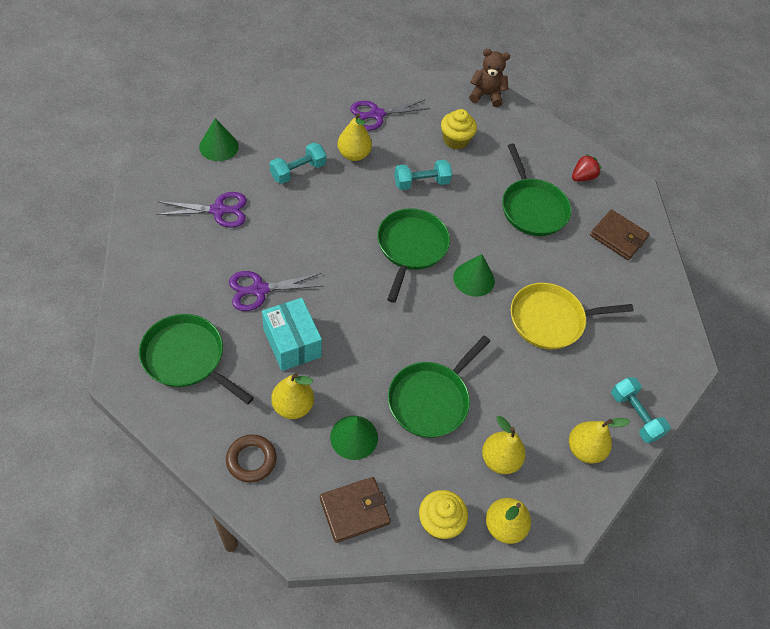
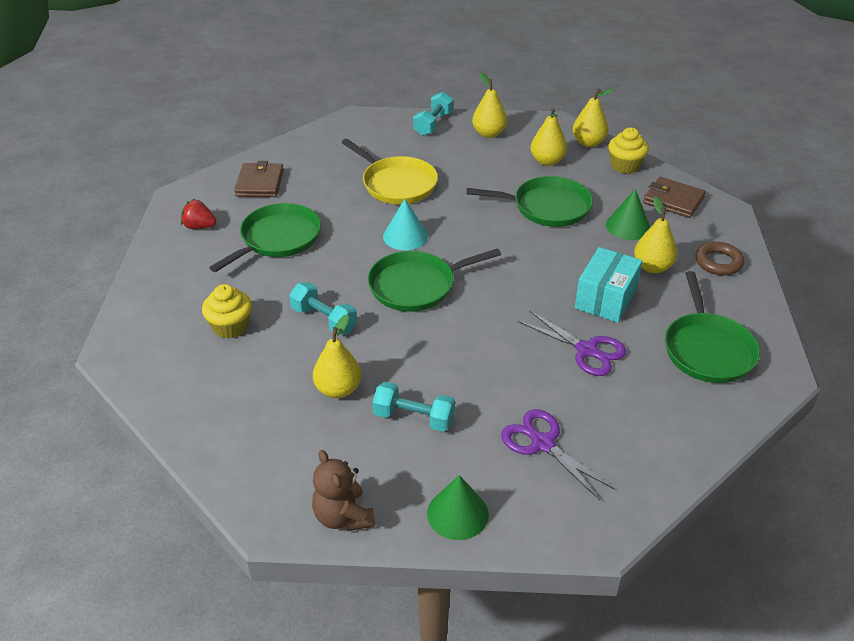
camera: 120 degrees left, 15 degrees down
(377, 114) = (250, 407): purple scissors -> none
(474, 279) = (405, 236): green cone -> turquoise cone
(486, 95) = (125, 339): brown teddy bear -> brown teddy bear (343, 516)

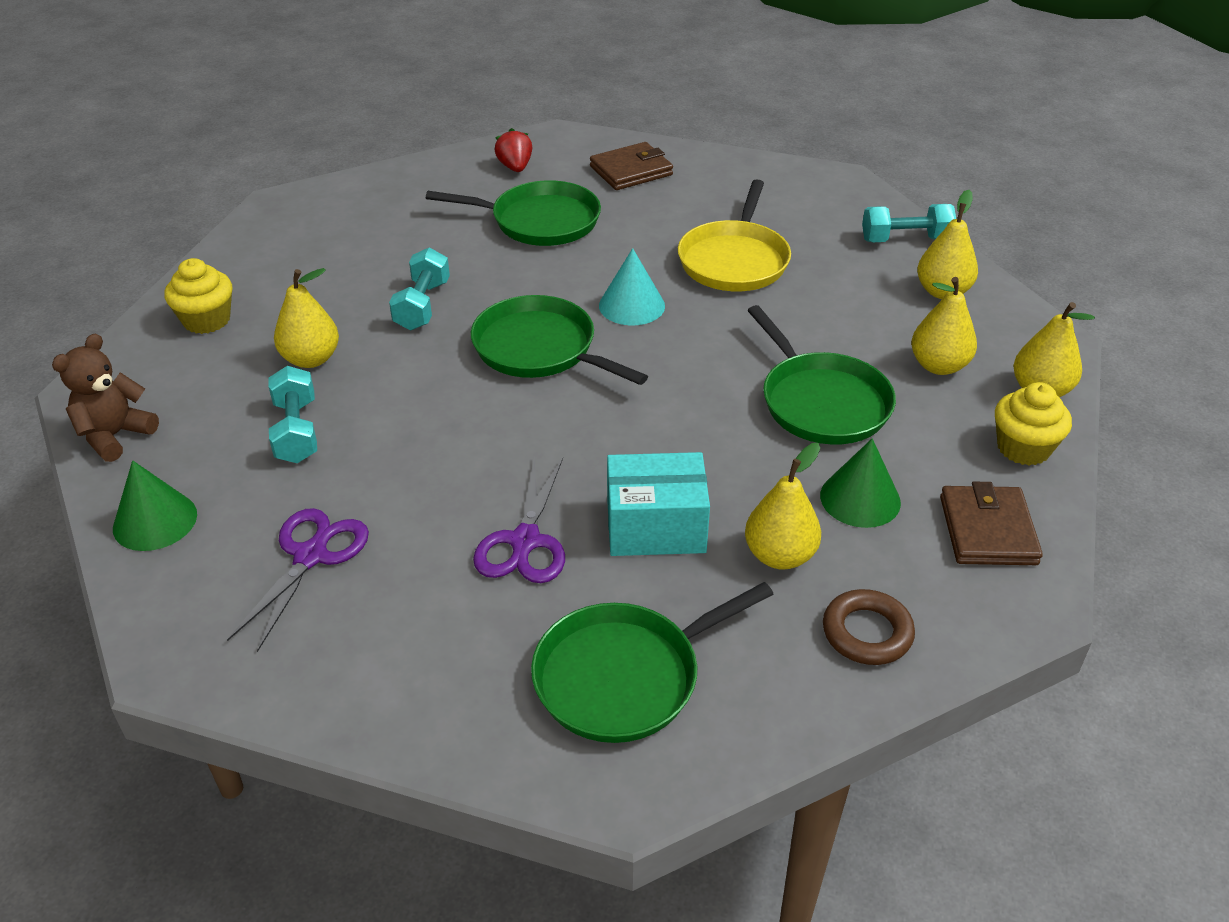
camera: 60 degrees right, 0 degrees up
(230, 327) = (365, 251): yellow cupcake -> yellow cupcake (207, 320)

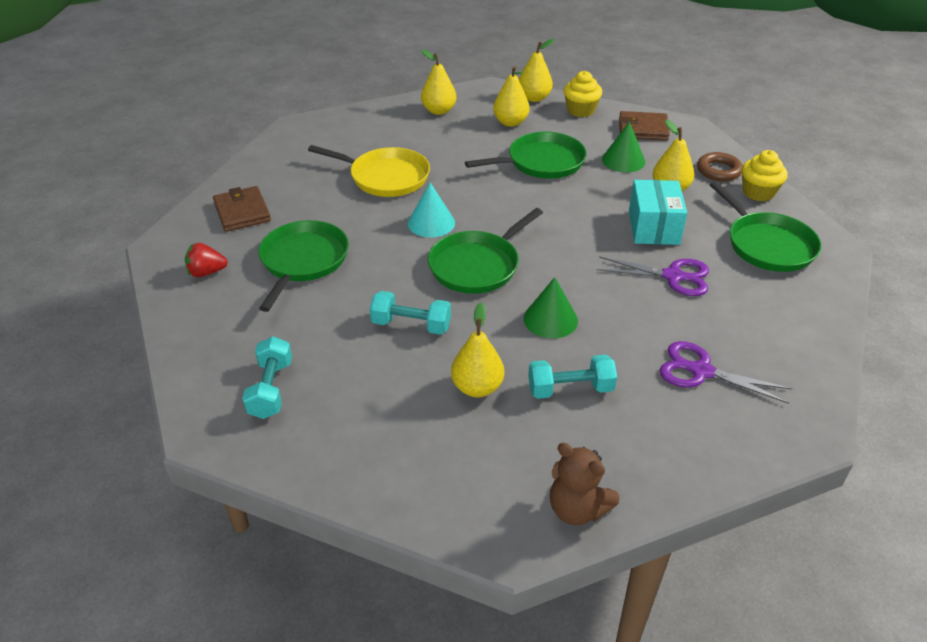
camera: 85 degrees left, 0 degrees up
(155, 521) = (679, 463): green cone -> green cone (550, 319)
(207, 320) = (408, 466): yellow cupcake -> yellow cupcake (758, 192)
(905, 240) = (379, 114): turquoise dumbbell -> turquoise dumbbell (271, 389)

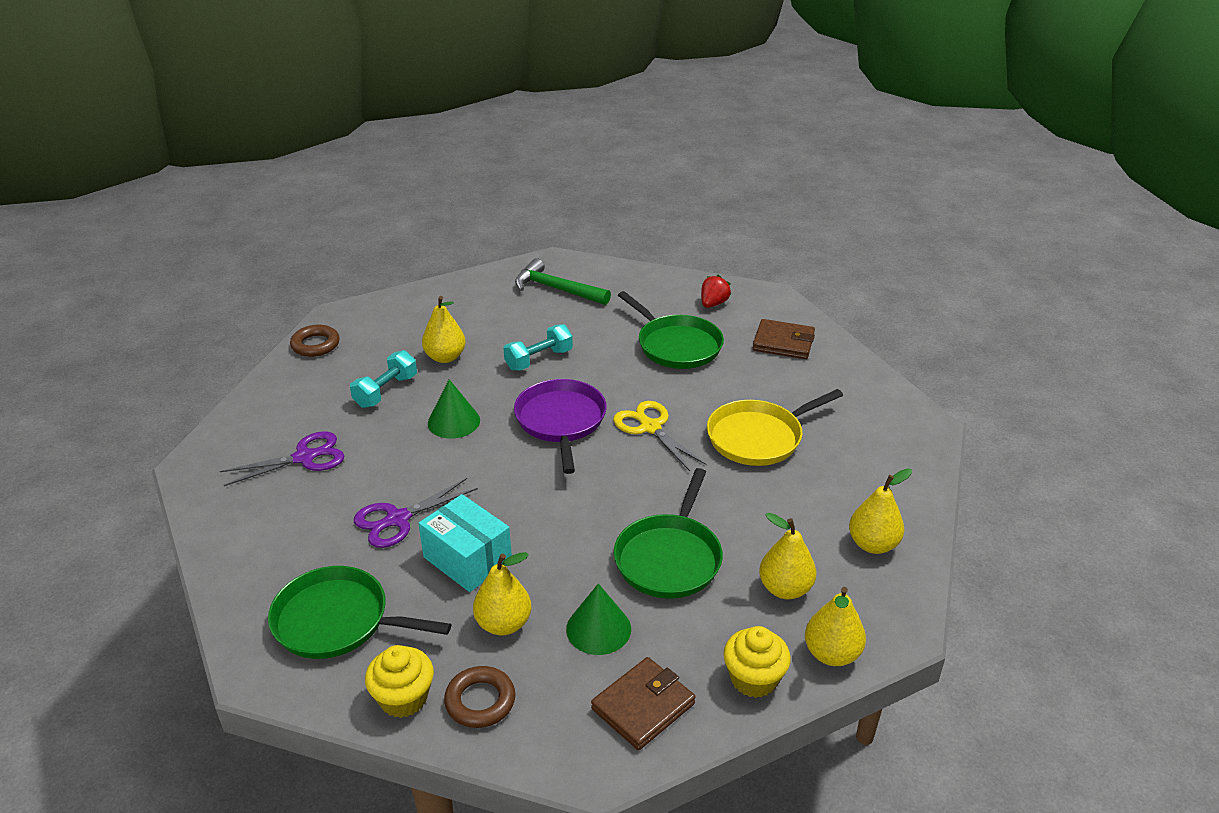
camera: 130 degrees right, 5 degrees down
(271, 389) = (556, 289): turquoise dumbbell -> green hammer
(431, 223) = (650, 427): turquoise cone -> yellow scissors
(477, 266) = (561, 421): green pan -> purple pan
(577, 509) = (315, 345): brown teddy bear -> brown ring

